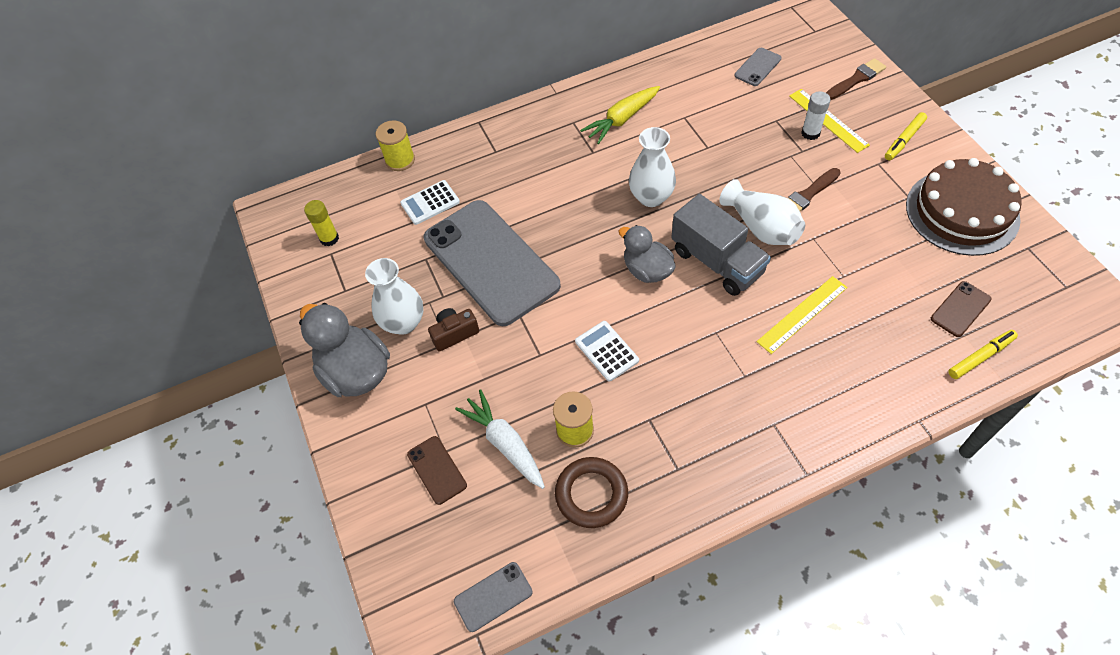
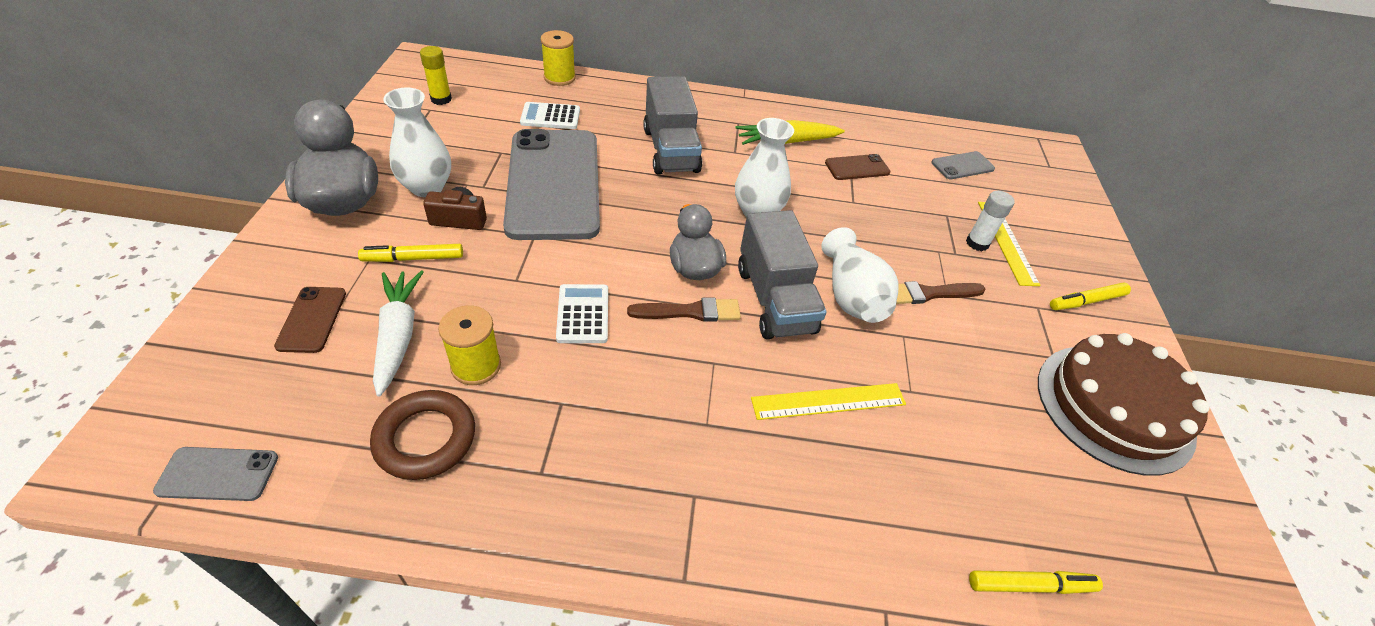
camera: 20 degrees right, 10 degrees down
(455, 384) = (413, 258): none -> yellow marker
(546, 179) = (670, 150): none -> grey truck
(856, 79) = (1067, 224): brown brush -> brown brush (690, 312)
(960, 309) = (1040, 511): brown phone -> brown phone (857, 168)

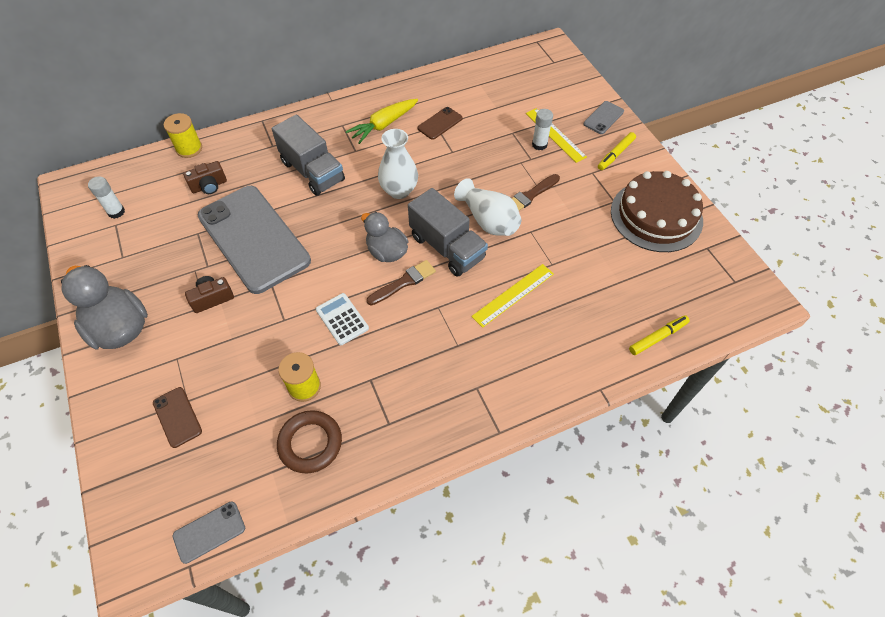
camera: 25 degrees left, 10 degrees up
(398, 335) = (241, 395): white carrot -> none
(413, 258) = (206, 342): yellow marker -> none
(427, 187) = (169, 287): white vase -> none
(441, 99) = (116, 212): yellow glue stick -> white glue stick
(550, 117) = (209, 186): white calculator -> brown camera
(962, 166) = (502, 88): grey phone -> grey phone (603, 118)

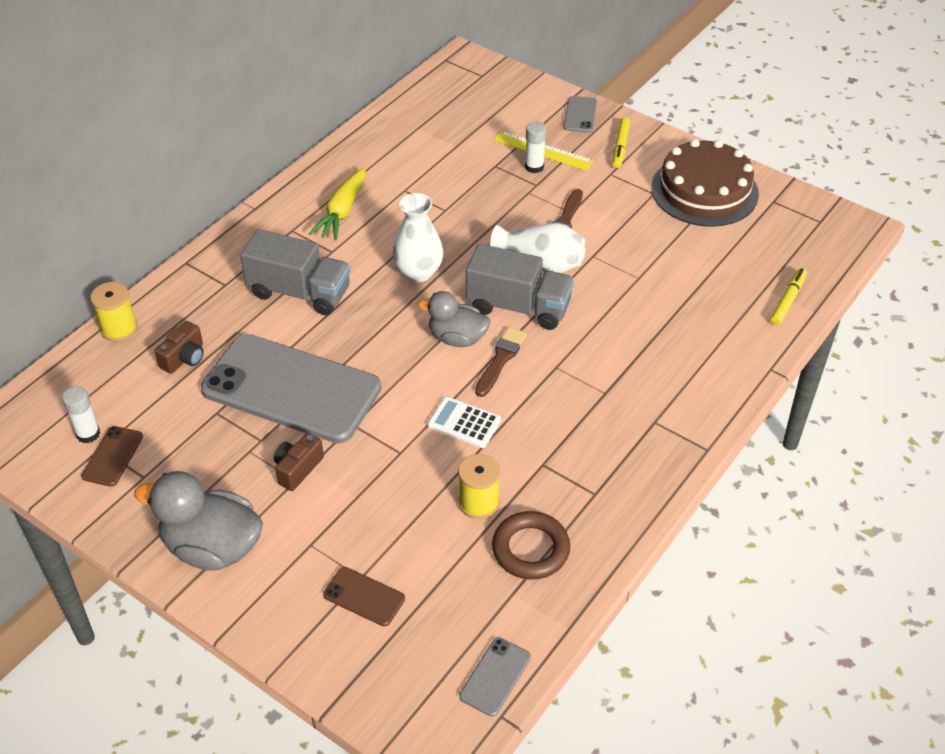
camera: 30 degrees left, 10 degrees down
(440, 123) = (406, 186): brown phone -> brown phone (113, 456)
(513, 295) = (623, 322): yellow ruler -> none

